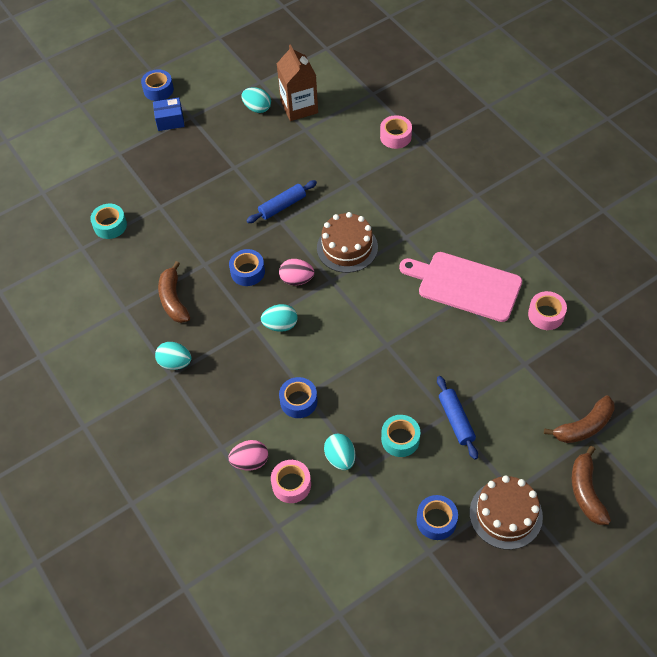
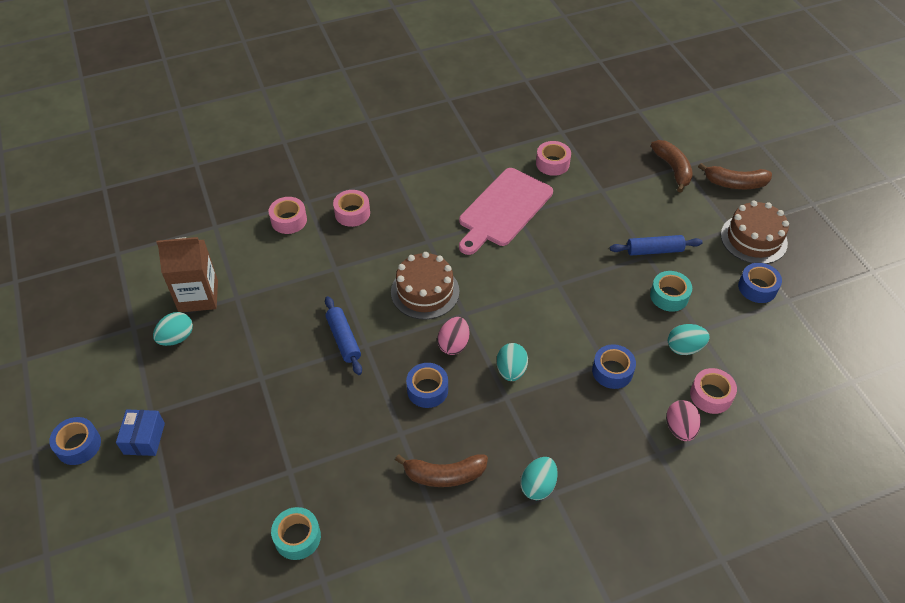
camera: 80 degrees left, 5 degrees down
(419, 176) = (352, 213): none -> pink tape

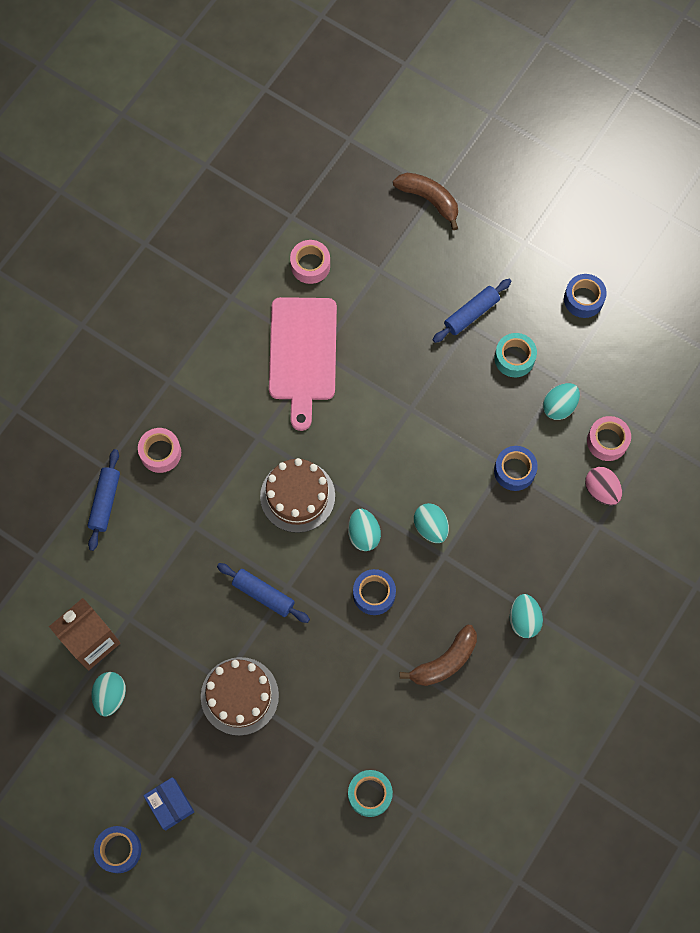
camera: 35 degrees left, 20 degrees up
(289, 220) = (105, 502): pink tape -> blue rolling pin
(453, 344) = (363, 534): pink egg -> turquoise egg
(735, 183) = (497, 182): brown banana -> none
(753, 239) = (550, 243): brown cake -> brown cake (239, 696)

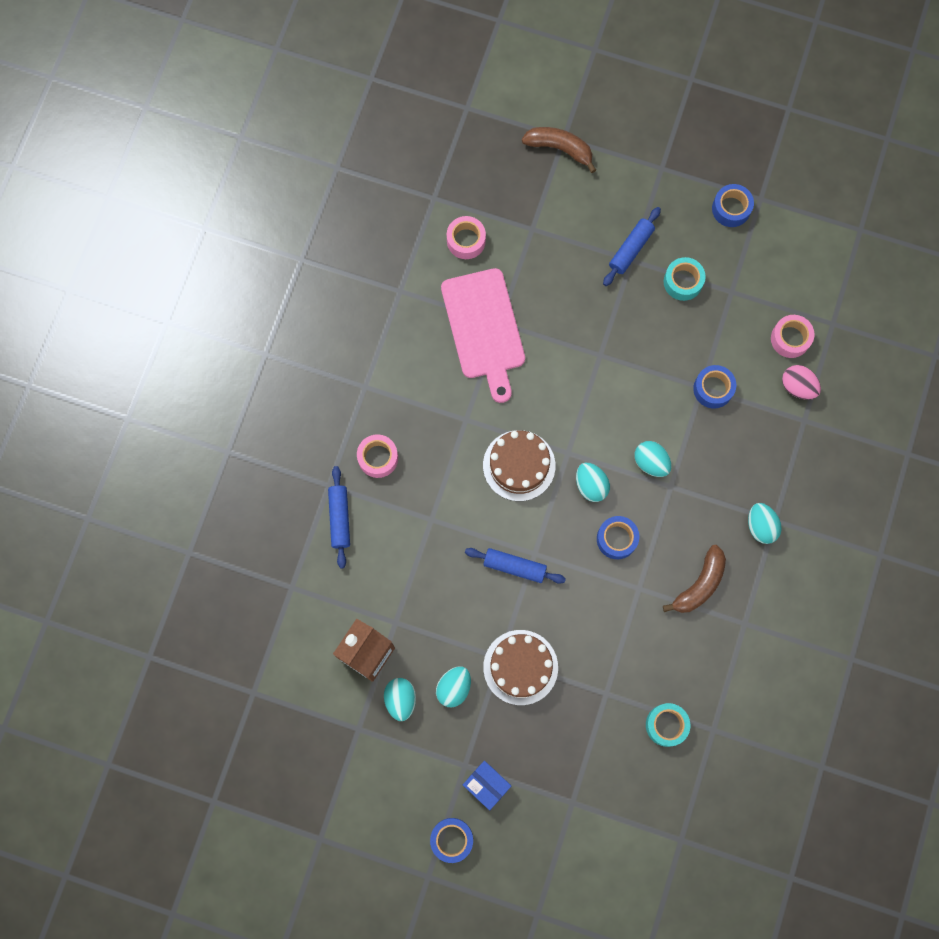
camera: 15 degrees left, 5 degrees up
(559, 406) = (737, 317): turquoise egg -> turquoise egg (454, 687)

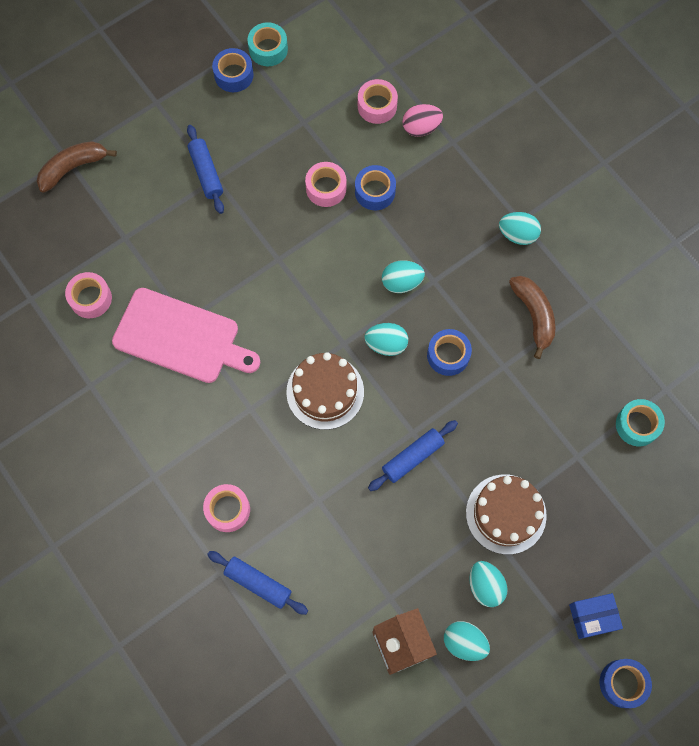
camera: 55 degrees left, 5 degrees down
(683, 282) = (266, 152): turquoise tape -> turquoise tape (268, 49)
(687, 349) = (326, 188): none -> pink tape

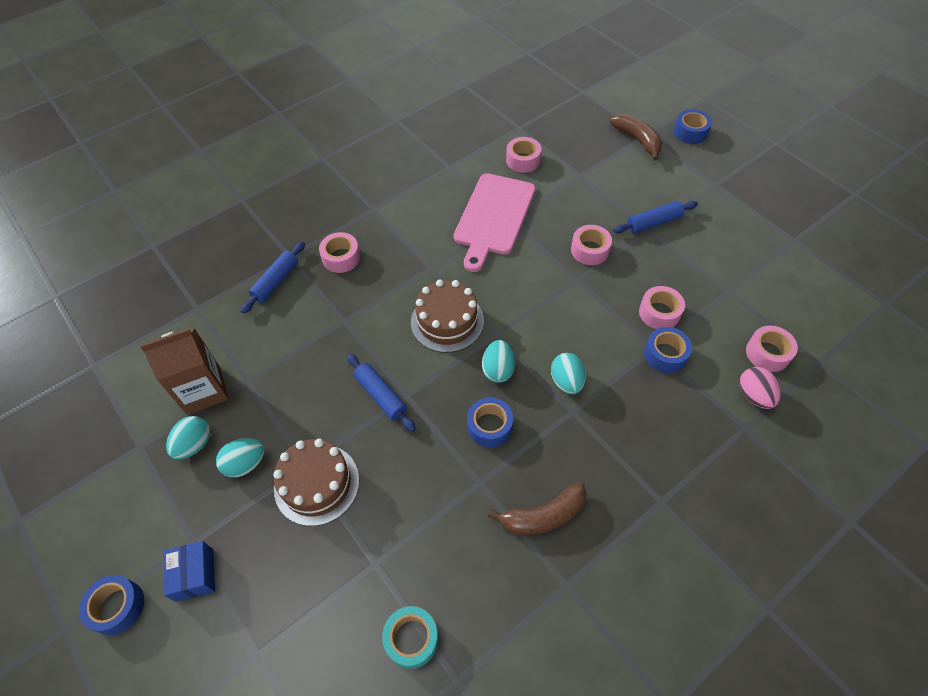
camera: 90 degrees right, 15 degrees down
(234, 75) = (763, 235): blue tape -> blue tape (690, 132)
(239, 241) = (590, 250): none -> pink tape
(268, 49) = (801, 259): turquoise tape -> none
(517, 234) = (642, 498): turquoise egg -> none

